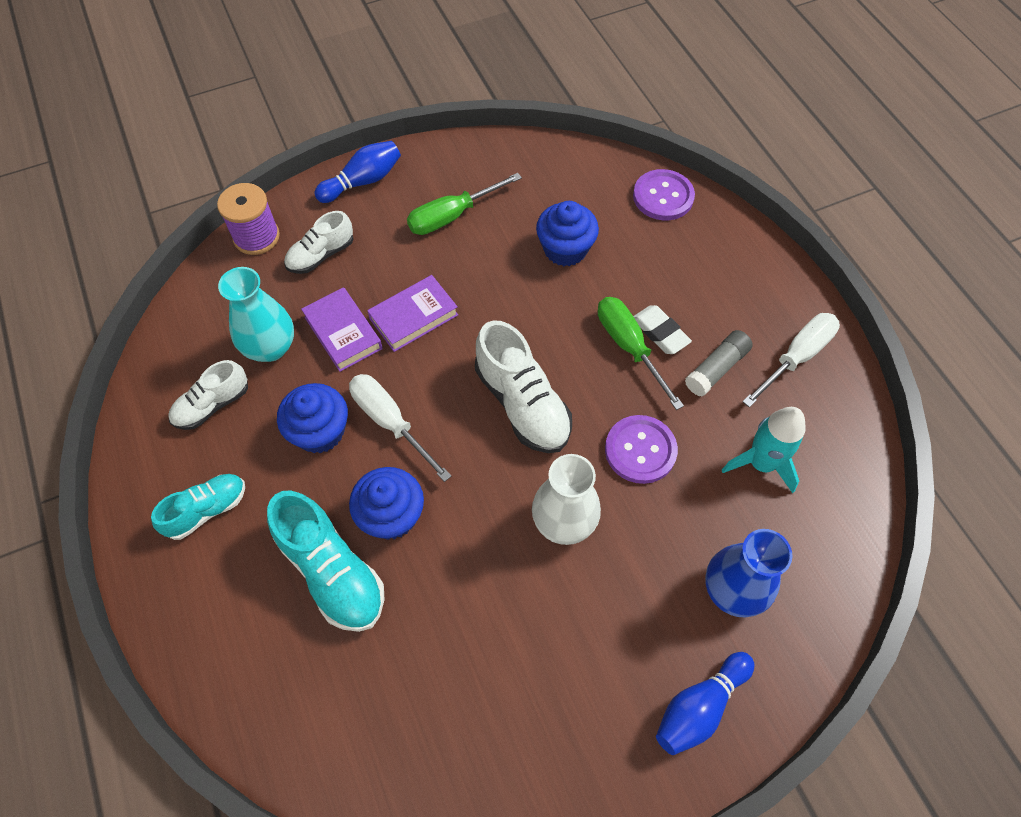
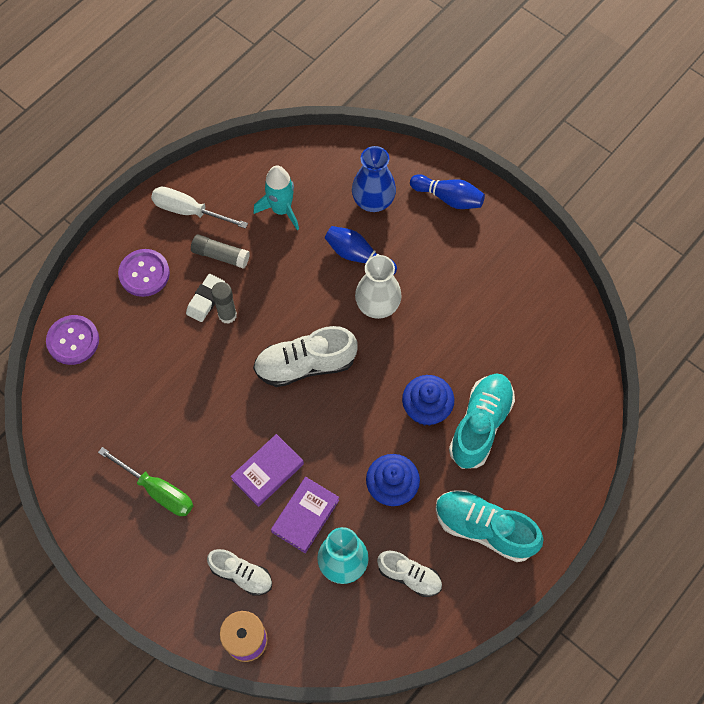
camera: 115 degrees left, 5 degrees up
(207, 510) = (484, 529): turquoise shoe -> turquoise shoe, size x1.62
(363, 181) = (149, 584): blue bowling pin -> blue bowling pin (358, 256)
(390, 422) = (361, 443): white screwdriver -> none
(413, 317) = (268, 472): purple book -> purple book turned 75 degrees counterclockwise
(522, 403) = (305, 365): white shoe -> white shoe turned 135 degrees counterclockwise
(565, 249) = (156, 391): blue cupcake -> none
(629, 347) = (227, 315): green screwdriver -> grey glue stick
(640, 450) = (305, 280): purple button -> purple button (144, 273)

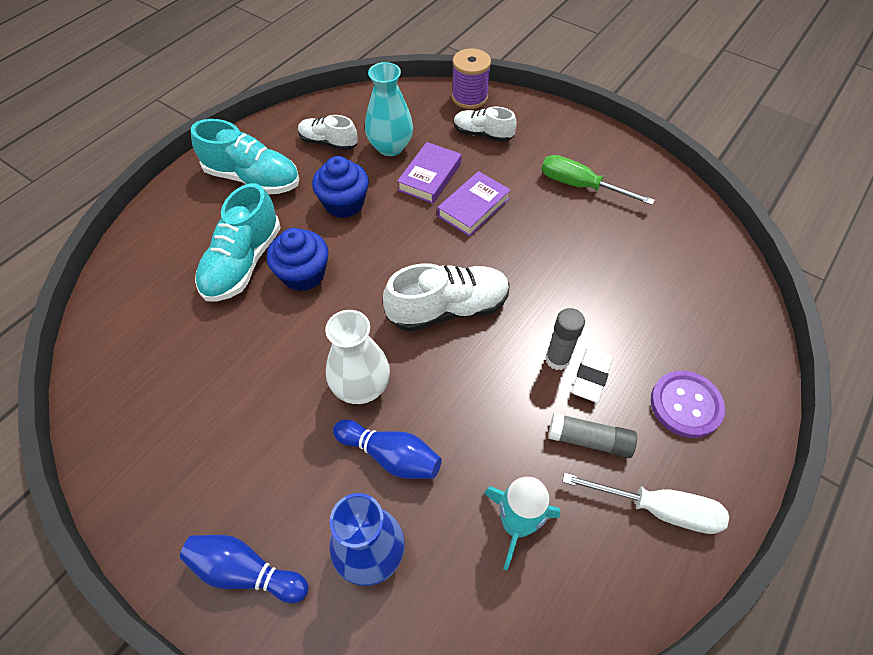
camera: 175 degrees right, 10 degrees down
(73, 340) = (737, 315): purple button -> none

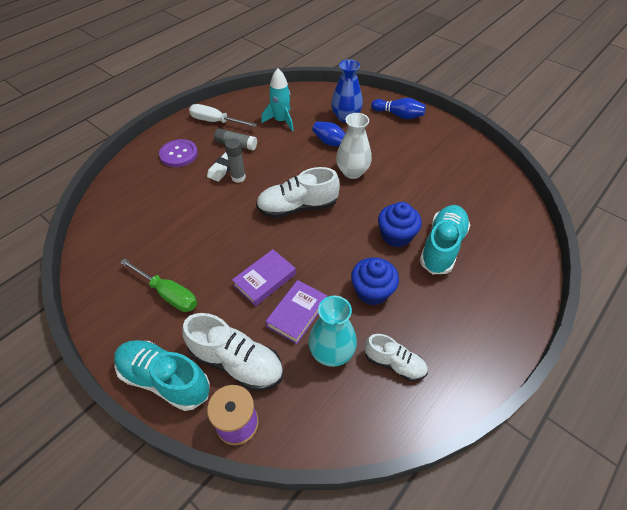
camera: 175 degrees left, 5 degrees down
(253, 178) = (458, 324): turquoise shoe -> turquoise shoe (165, 379)
(483, 134) = (236, 362): white shoe -> white shoe, size x1.62

